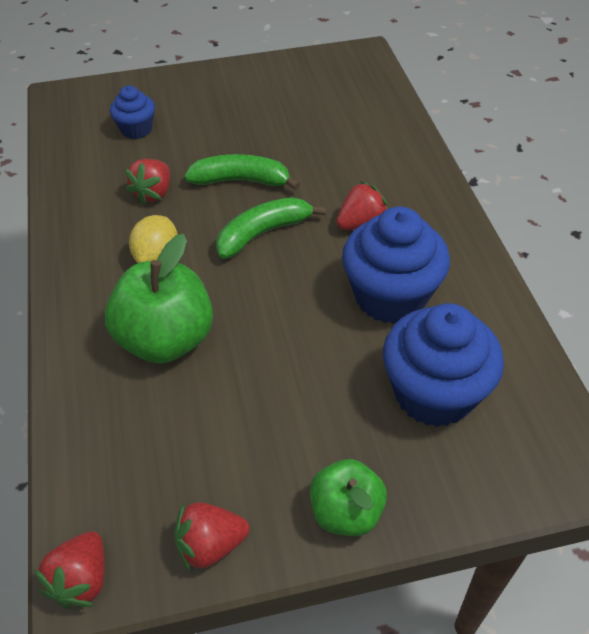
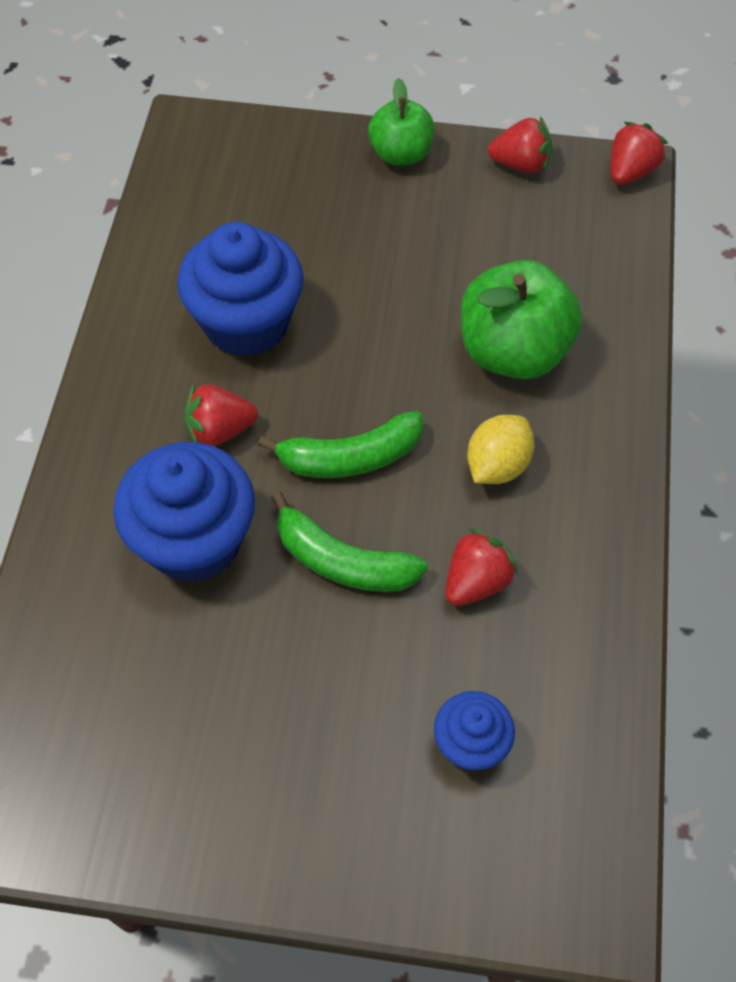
camera: 160 degrees left, 10 degrees up
(434, 393) = (268, 216): blue cupcake -> blue cupcake (194, 540)

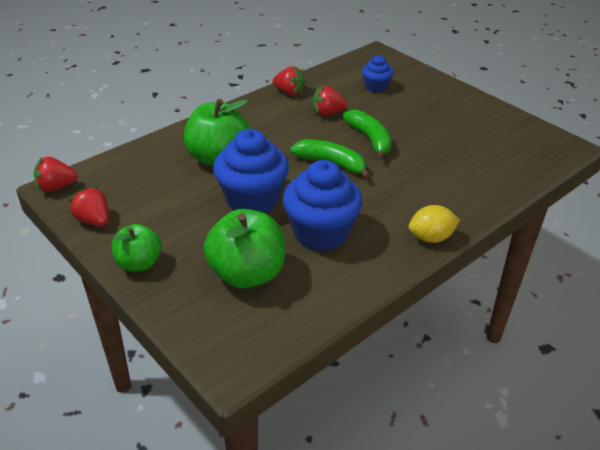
camera: 140 degrees left, 20 degrees down
(194, 540) = (425, 173): blue cupcake -> blue cupcake (252, 200)
(220, 430) = (378, 200): red strawberry -> red strawberry (289, 92)
(275, 216) = (247, 274): none -> green apple
(497, 465) = (277, 133): yellow lemon -> yellow lemon (431, 238)

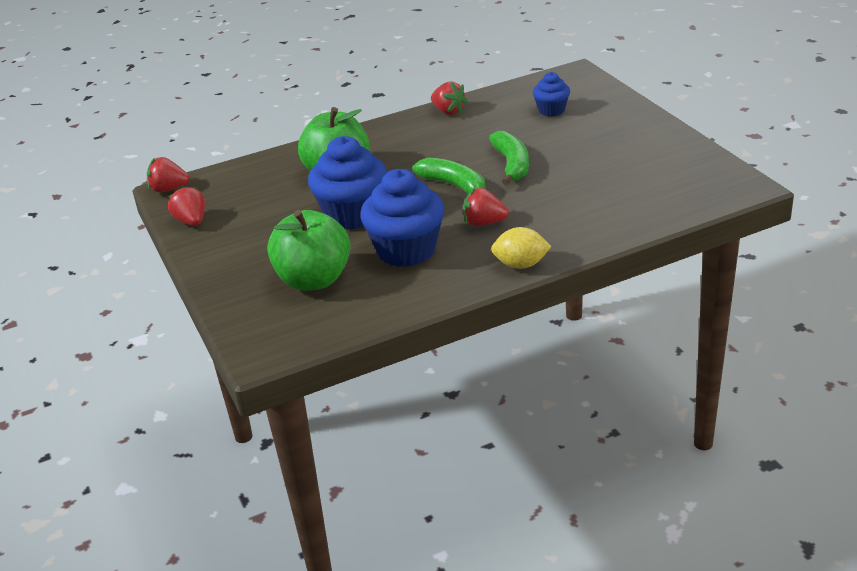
camera: 20 degrees right, 5 degrees down
(139, 263) = (217, 261): green apple -> none
(327, 113) = (479, 135): red strawberry -> red strawberry (484, 223)

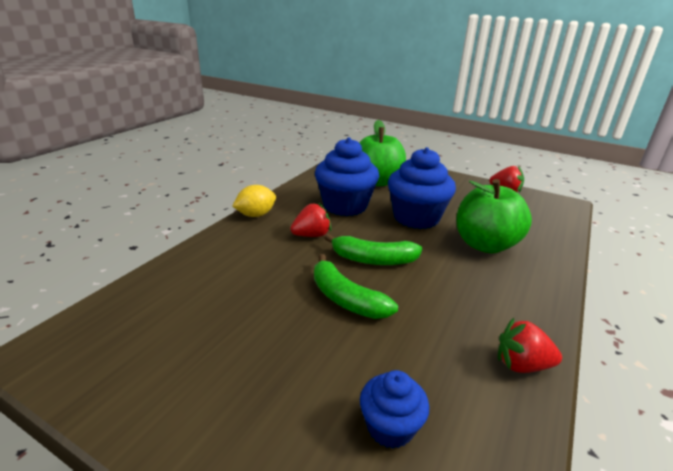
camera: 140 degrees right, 5 degrees down
(169, 189) = (566, 203): red strawberry -> none

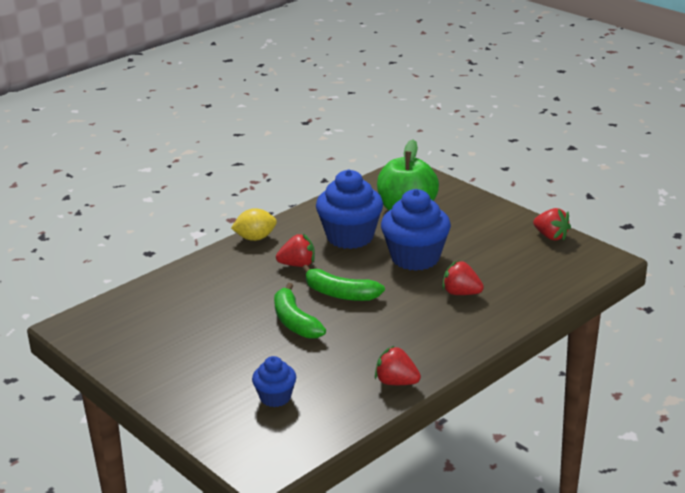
camera: 20 degrees right, 0 degrees up
(485, 245) = (461, 293): green apple -> red strawberry

